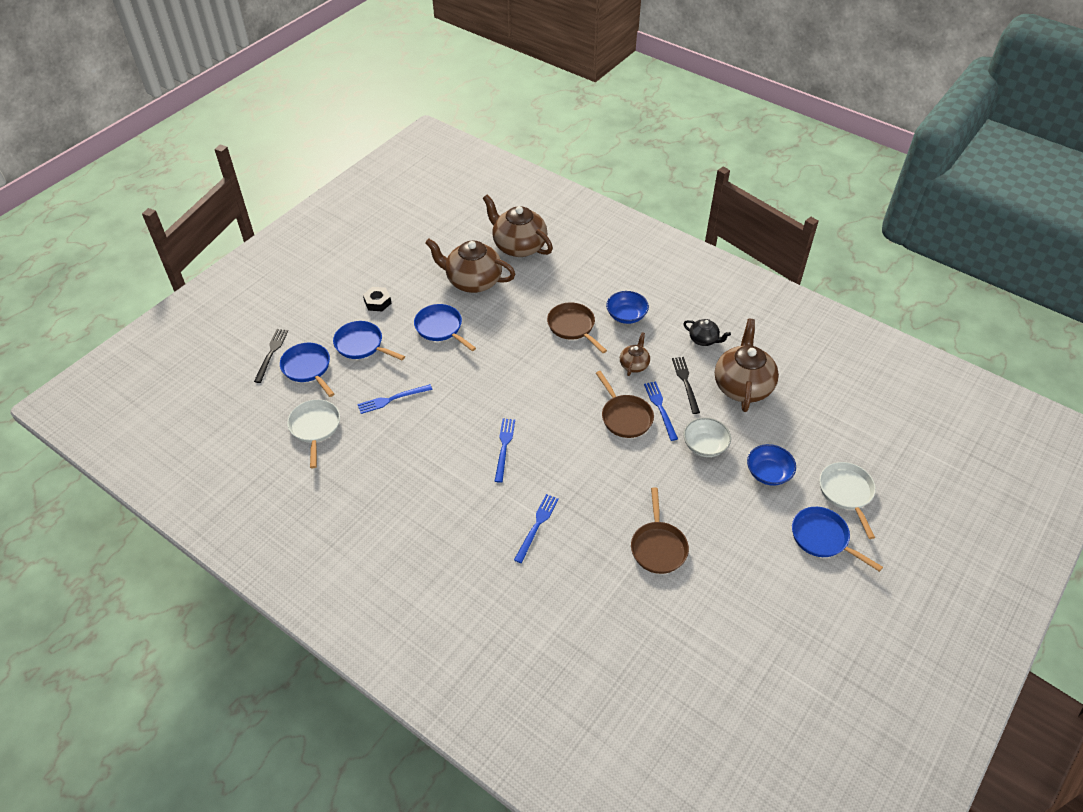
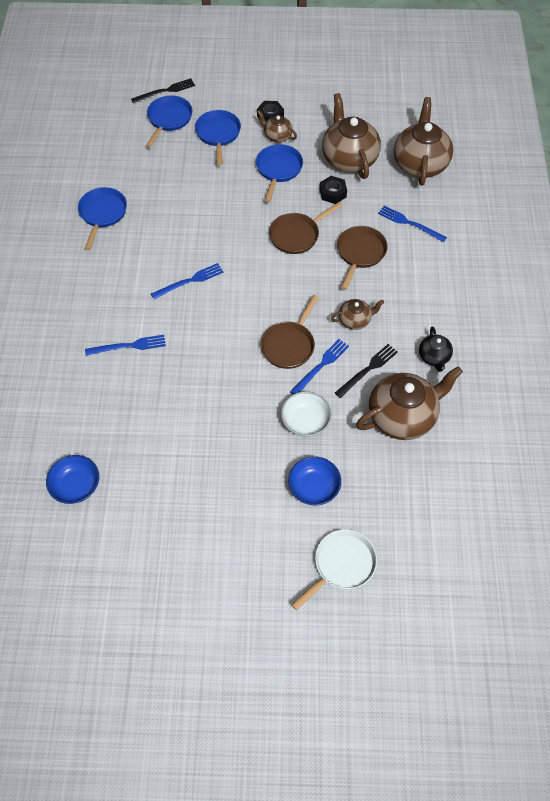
camera: 55 degrees right, 10 degrees up
(315, 428) = (117, 159): white pan -> none
(392, 399) = (180, 185): blue fork -> blue fork (409, 223)
(404, 309) = (277, 136): none -> brown teapot
(498, 309) = (333, 193): none -> black nut
(626, 315) = (409, 283): blue bowl -> blue bowl (76, 486)
(658, 547) = (169, 441): brown pan -> brown pan (297, 235)
(823, 538) = (272, 568): blue pan -> blue pan (102, 214)

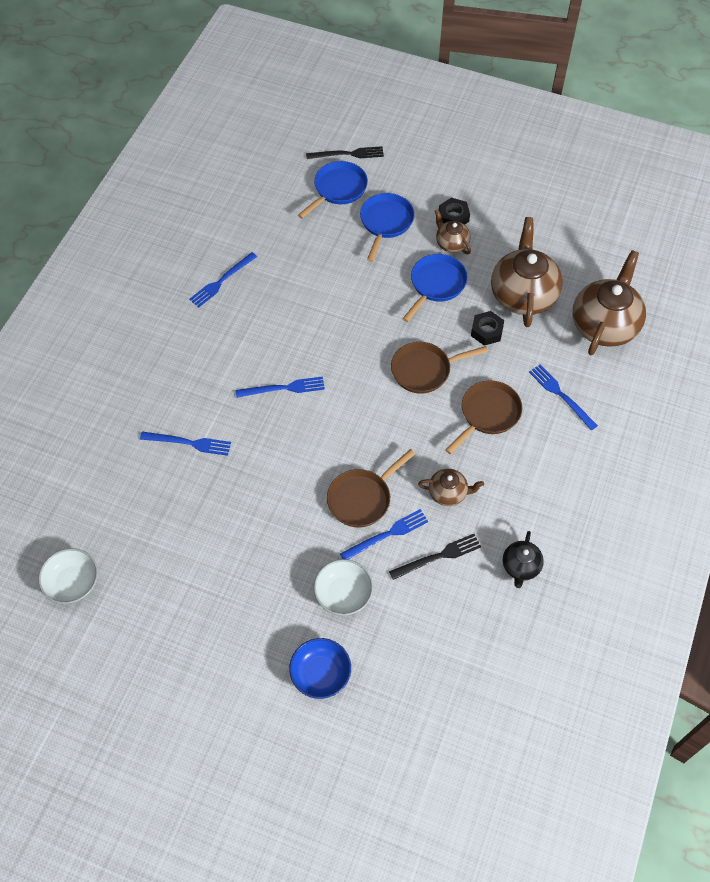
camera: 20 degrees right, 0 degrees up
(76, 486) = (72, 583): blue bowl -> white bowl
(102, 214) = (222, 281): blue pan -> blue fork
(341, 565) = (313, 774): white pan -> none
(402, 416) = (454, 625): brown teapot -> none

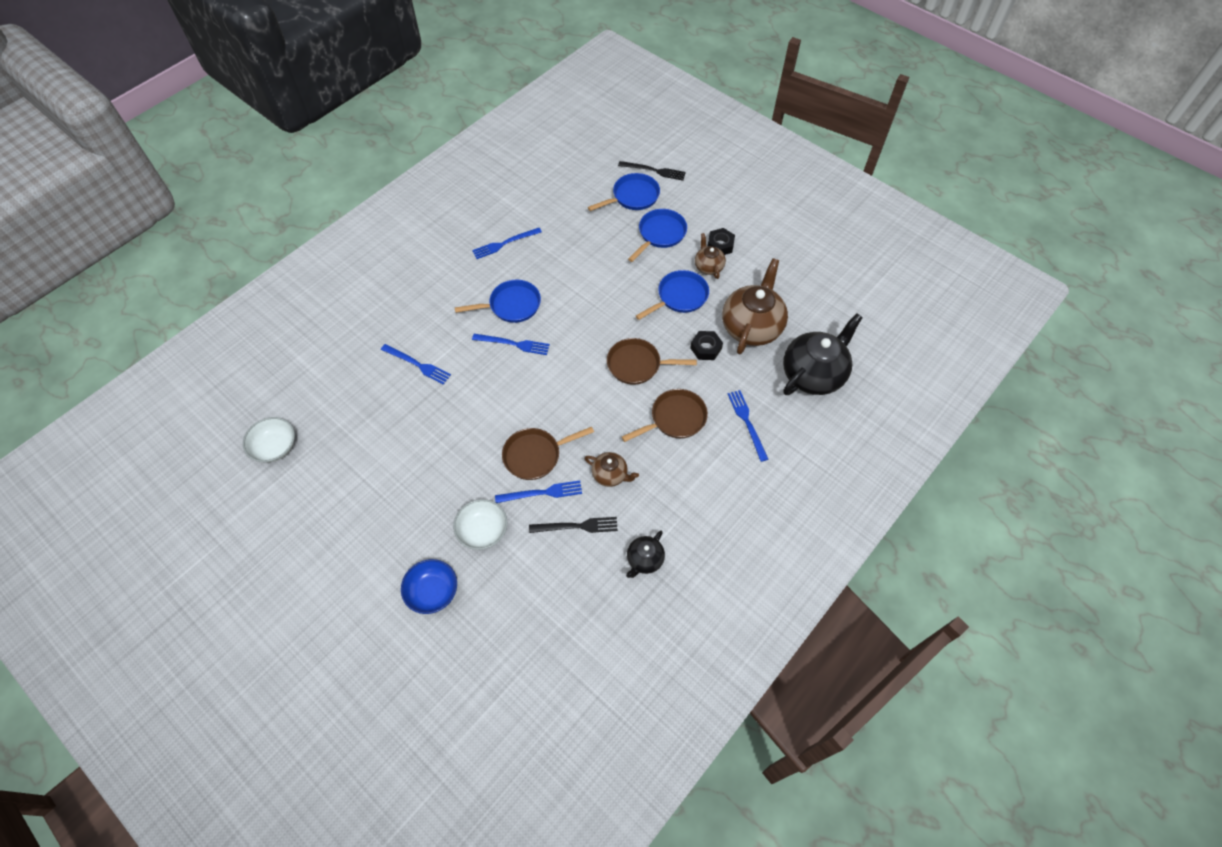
camera: 20 degrees right, 0 degrees up
(261, 347) = (511, 305): none -> blue pan
(604, 325) = (813, 374): brown teapot -> black teapot

